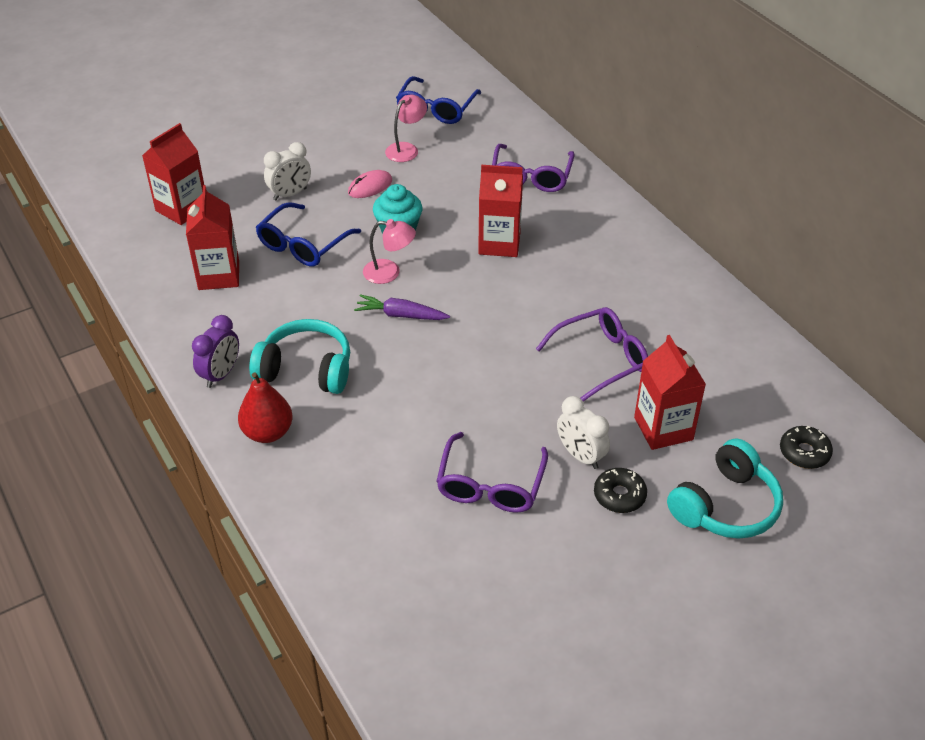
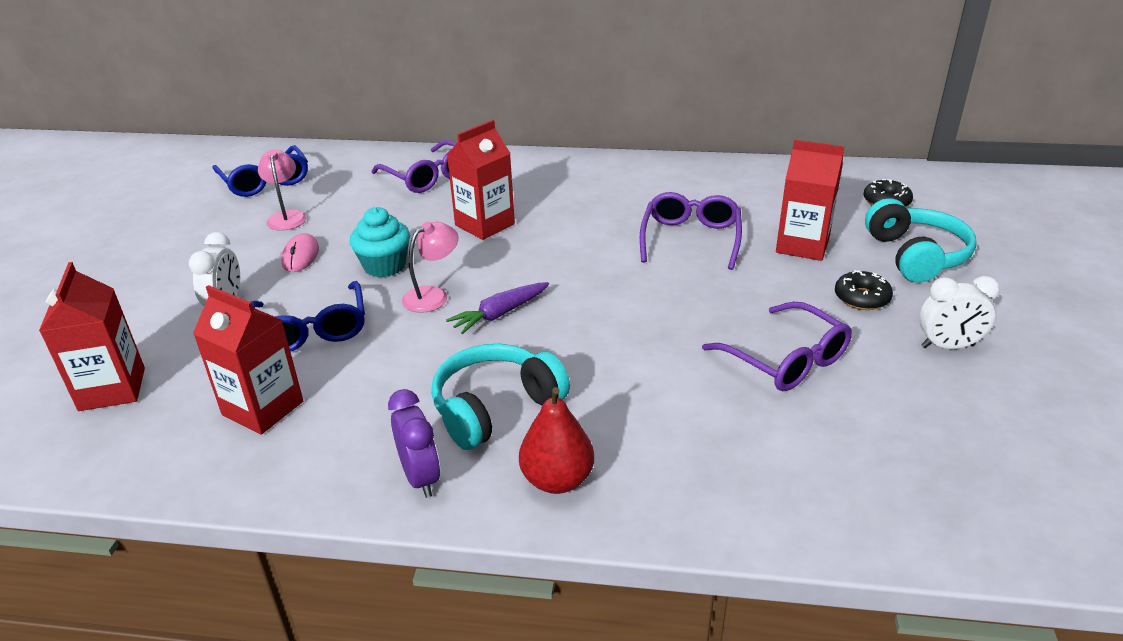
camera: 50 degrees left, 10 degrees down
(580, 456) = (795, 296): white clock -> white clock (947, 346)

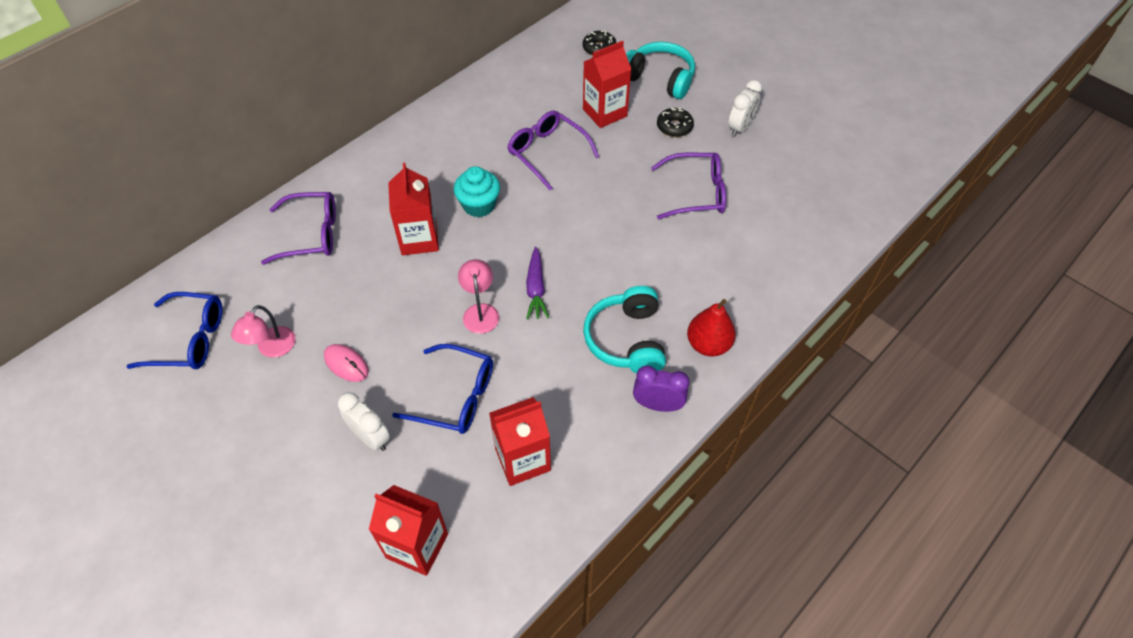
camera: 55 degrees left, 20 degrees up
(287, 216) = (272, 349): pink lamp -> pink lamp turned 90 degrees counterclockwise
(384, 266) = (415, 320): turquoise cupcake -> turquoise cupcake (479, 205)

